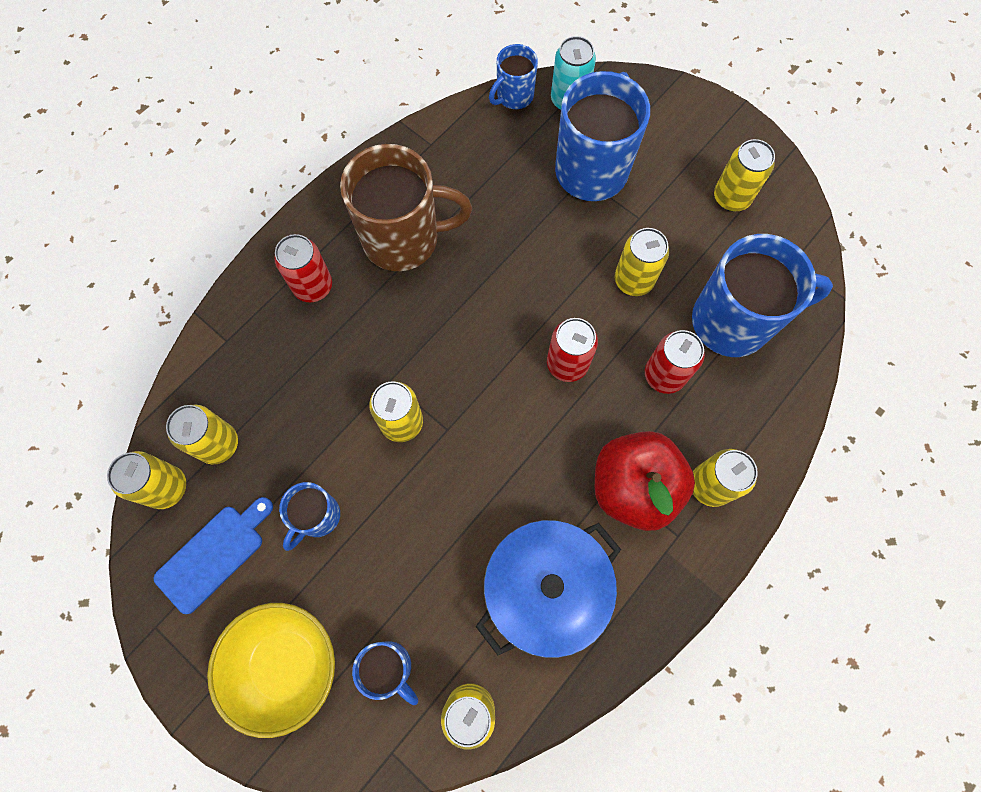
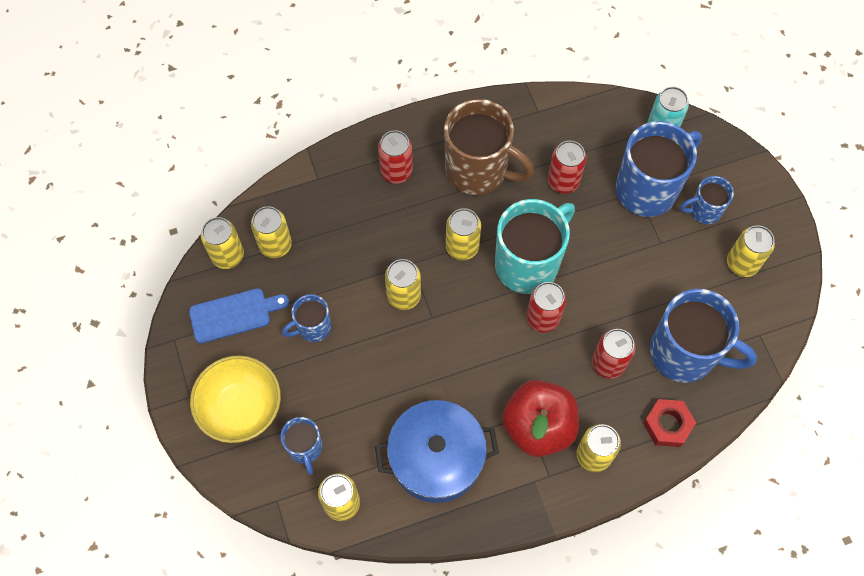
camera: 30 degrees right, 5 degrees down
(501, 205) = (563, 181): none -> red can
(514, 96) = (621, 106): blue mug -> blue mug (704, 210)
(517, 312) = (528, 263): none -> turquoise mug
(633, 280) = (628, 285): yellow can -> yellow can (462, 247)
(763, 408) = (667, 425): none -> red nut

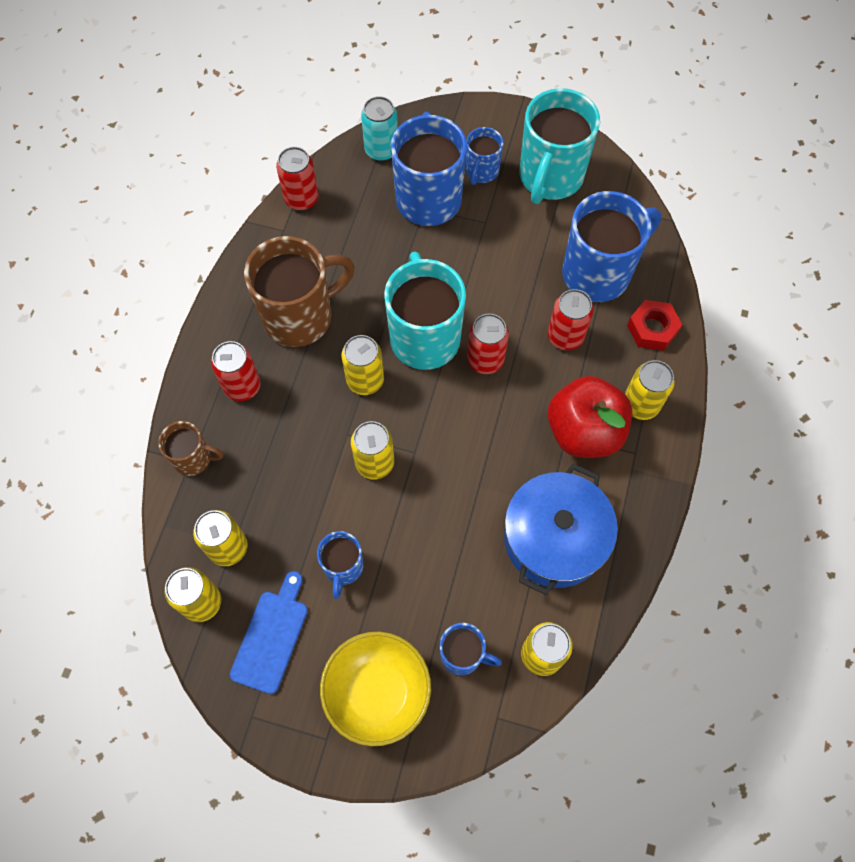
camera: 55 degrees left, 0 degrees up
(321, 179) = (193, 459): none -> brown mug
(563, 181) = (368, 256): red can -> red can (301, 199)
(742, 263) = (550, 177): yellow can -> turquoise mug

